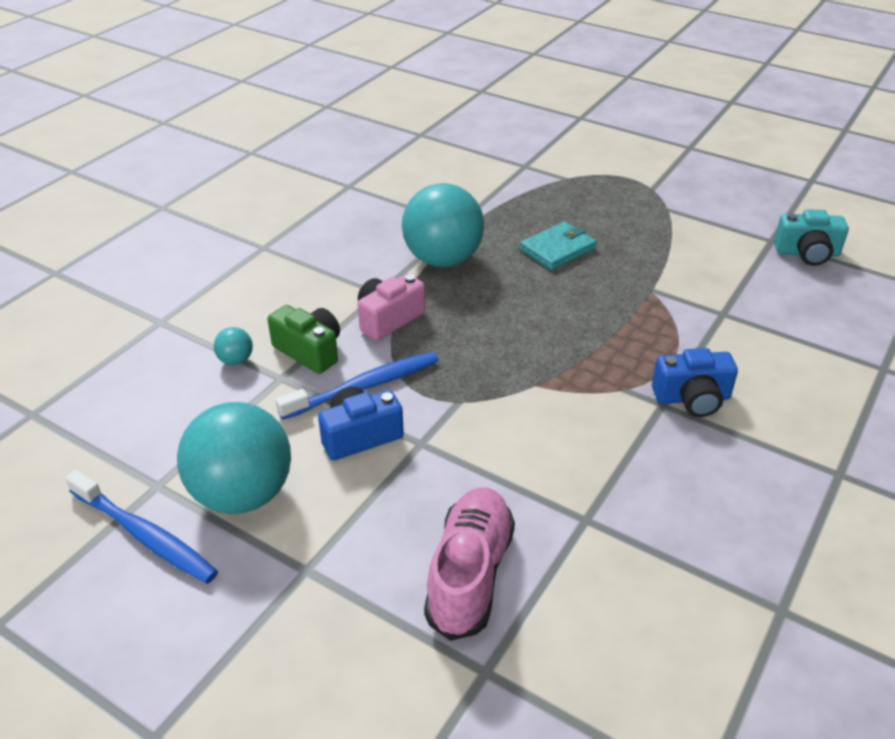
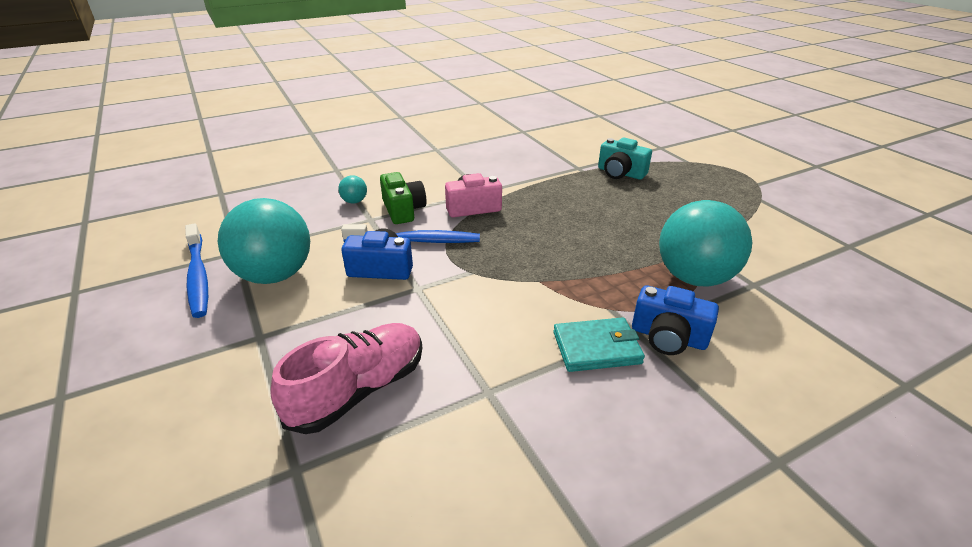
camera: 30 degrees right, 5 degrees down
(443, 259) = (545, 185): turquoise ball -> turquoise ball (694, 277)
(557, 249) = (640, 201): turquoise wallet -> turquoise wallet (596, 347)
(807, 253) = (882, 265): turquoise camera -> turquoise camera (620, 173)

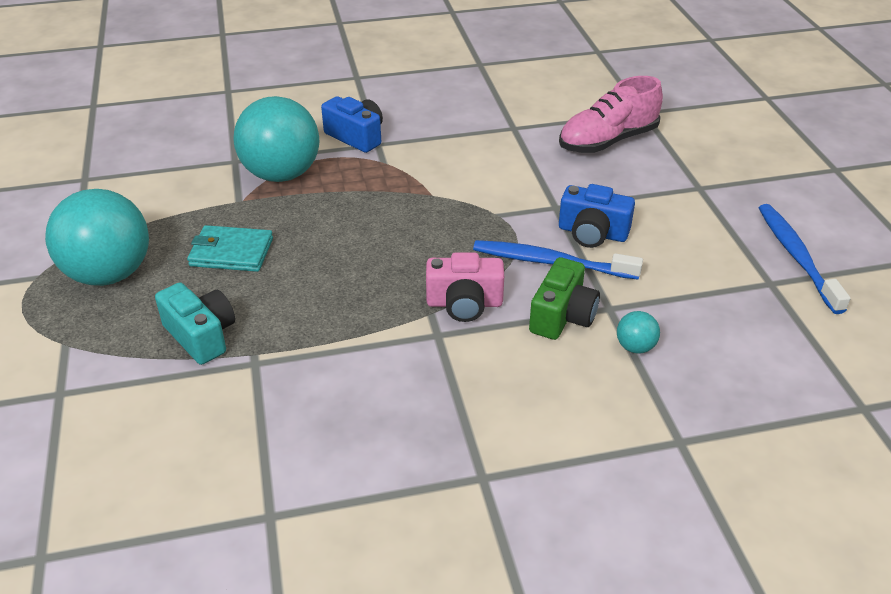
camera: 165 degrees left, 5 degrees up
(275, 275) = (709, 244): turquoise ball -> turquoise ball (109, 274)
(403, 210) = (562, 316): green camera -> green camera turned 150 degrees counterclockwise
(596, 347) = (418, 139): turquoise wallet -> turquoise wallet (231, 252)

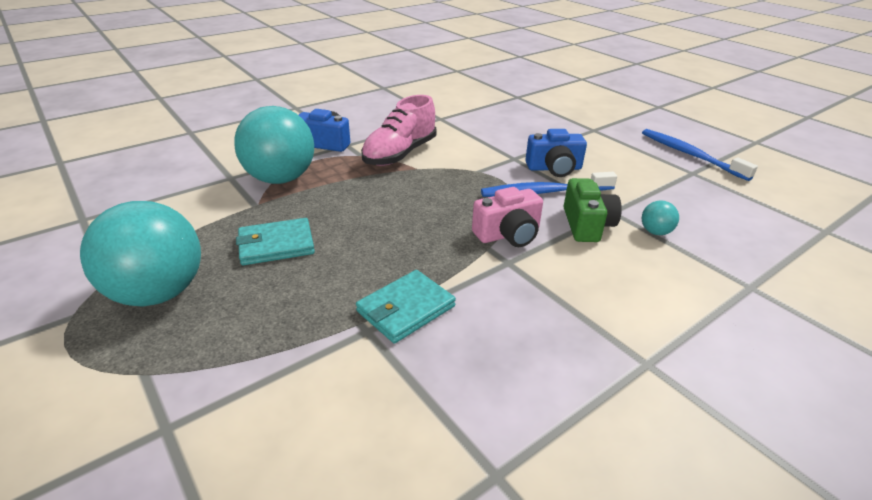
camera: 25 degrees left, 5 degrees down
(201, 336) = (295, 322): turquoise camera -> none
(302, 353) = (406, 309): none -> turquoise wallet
(608, 141) = (511, 115): pink shoe -> pink shoe (400, 154)

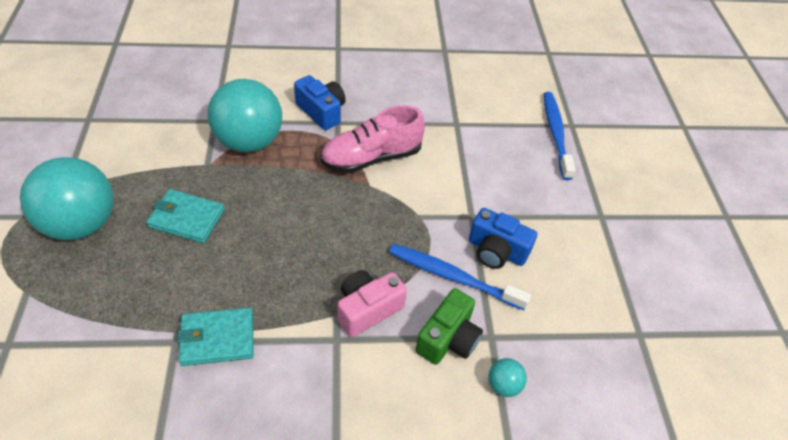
camera: 30 degrees right, 15 degrees up
(508, 234) = (367, 309): pink camera -> pink camera turned 135 degrees clockwise
(690, 155) = (670, 309): blue toothbrush -> blue toothbrush (556, 134)

